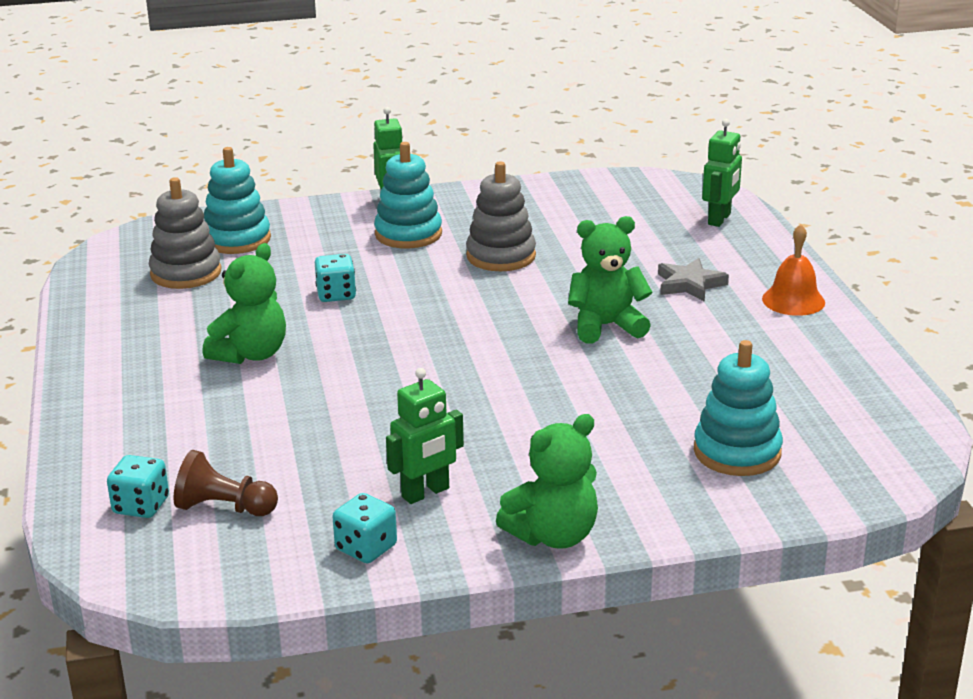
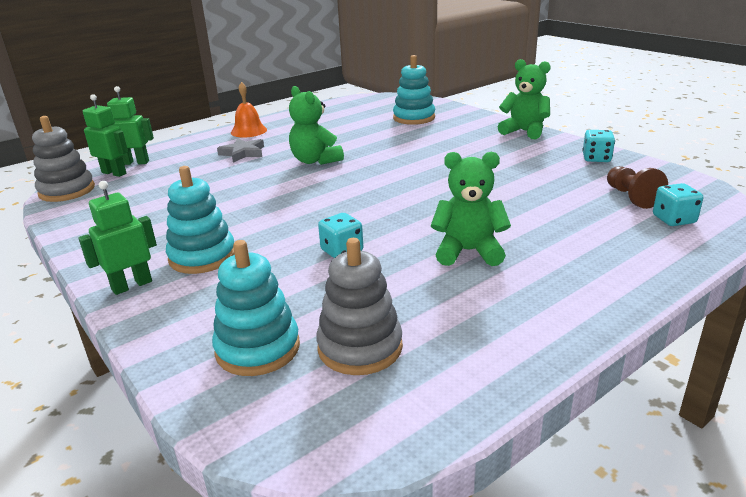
camera: 115 degrees left, 0 degrees up
(426, 493) = (535, 159): green robot -> green robot (114, 173)
(501, 256) = (230, 210): grey stacking toy -> grey stacking toy (67, 191)

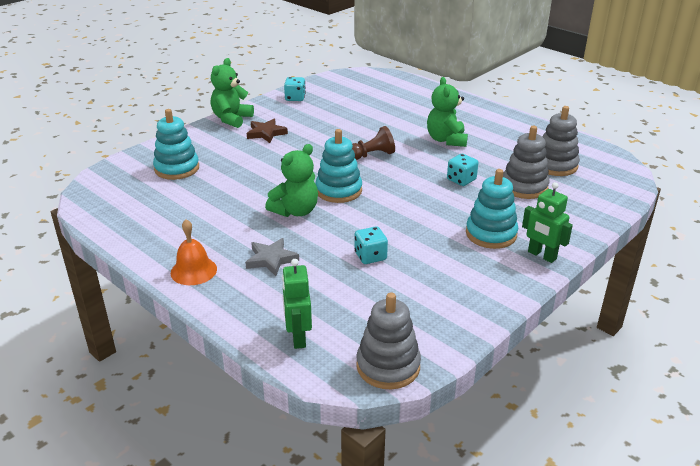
camera: 100 degrees left, 5 degrees up
(114, 173) = (332, 345): green robot -> none
(258, 348) = (574, 193): turquoise stacking toy -> turquoise stacking toy (339, 190)
(300, 300) = (524, 187): none -> grey stacking toy
(489, 146) = (266, 133): none -> brown star
(631, 197) = (360, 93): brown pawn -> brown pawn (372, 155)
(674, 219) = (389, 86): turquoise dice -> turquoise dice (370, 256)

